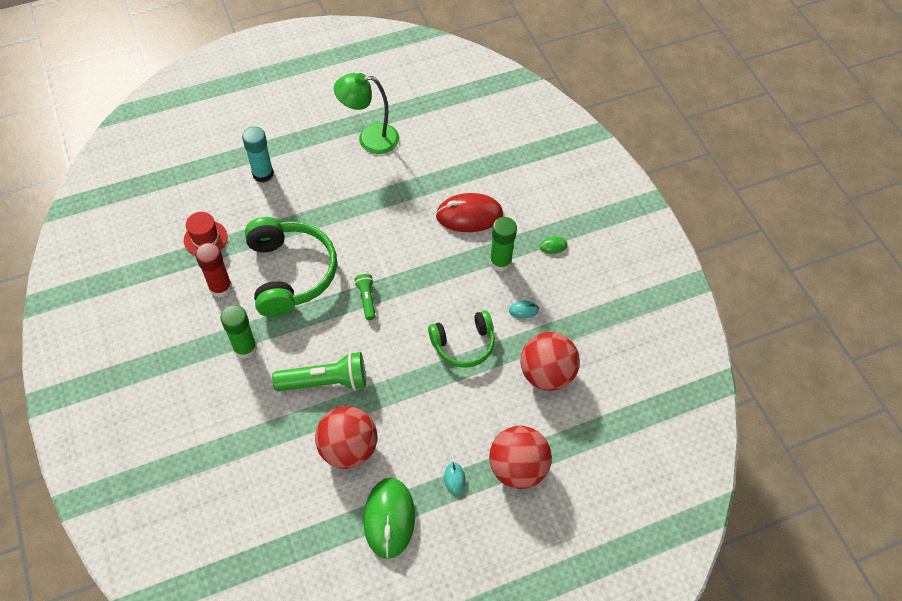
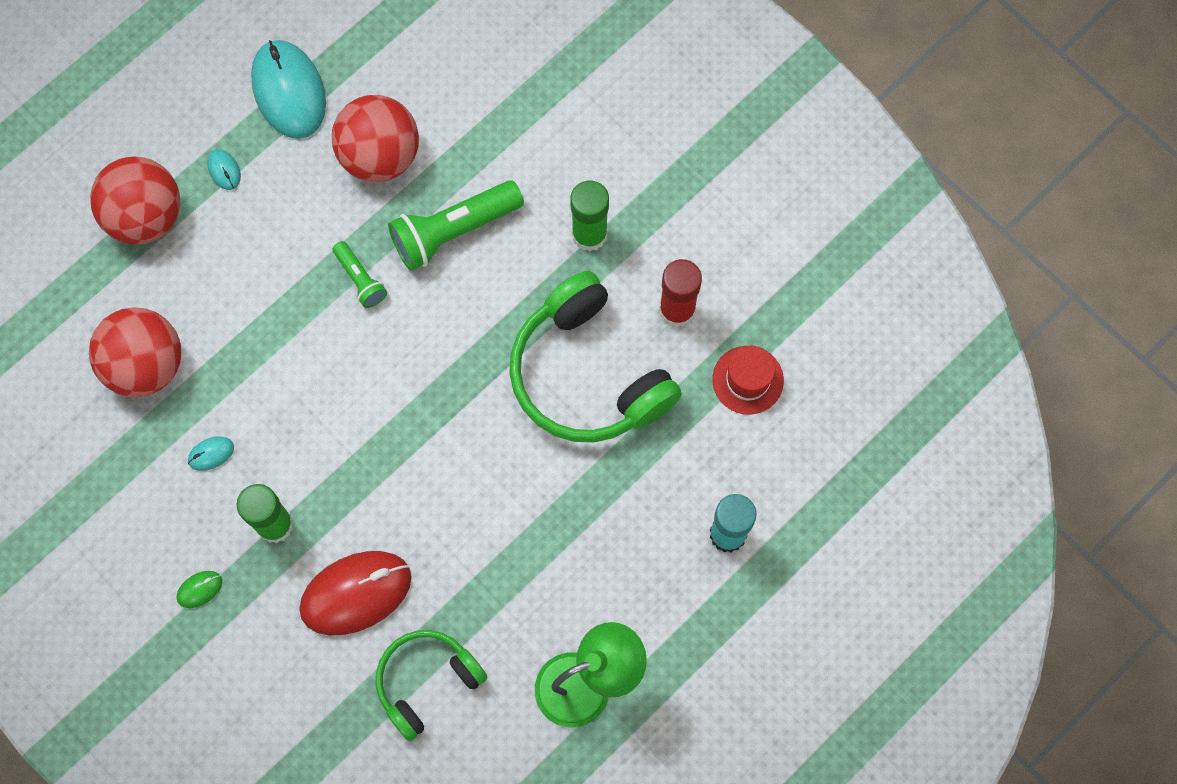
camera: 160 degrees right, 15 degrees up
(366, 299) = (454, 377): green flashlight -> green flashlight (360, 279)
(389, 518) = (289, 91): green mouse -> turquoise mouse
(463, 344) = (281, 362): green headphones -> green headphones (426, 681)

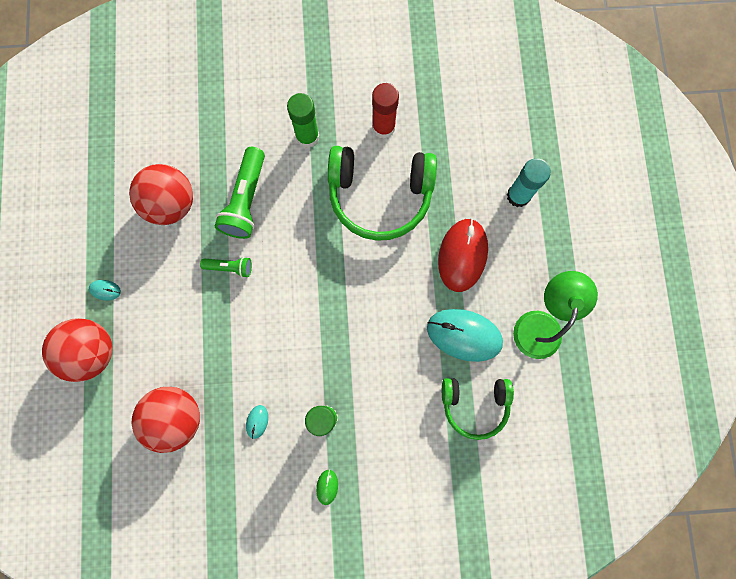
camera: 50 degrees left, 5 degrees up
(289, 91) = (93, 222): turquoise mouse -> turquoise mouse (464, 335)
(356, 593) = (398, 404): red mouse -> red mouse (462, 255)
(426, 681) = (474, 405): green headphones -> green headphones turned 90 degrees counterclockwise
(747, 380) = (448, 124): red hat -> none

